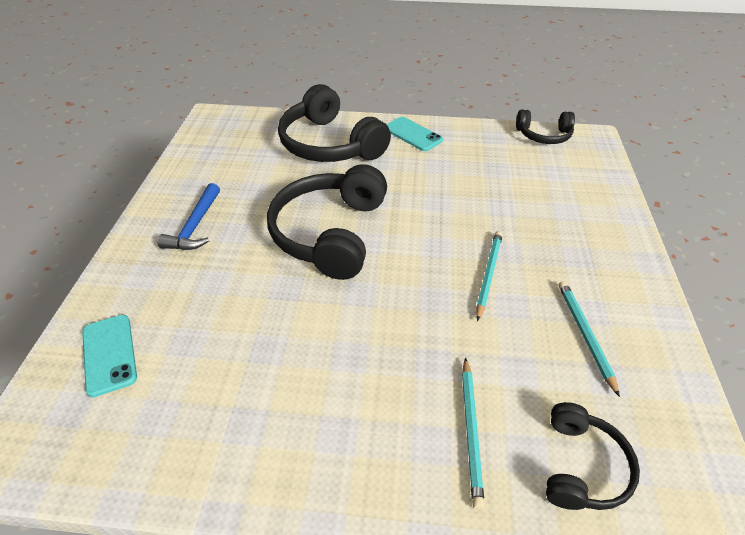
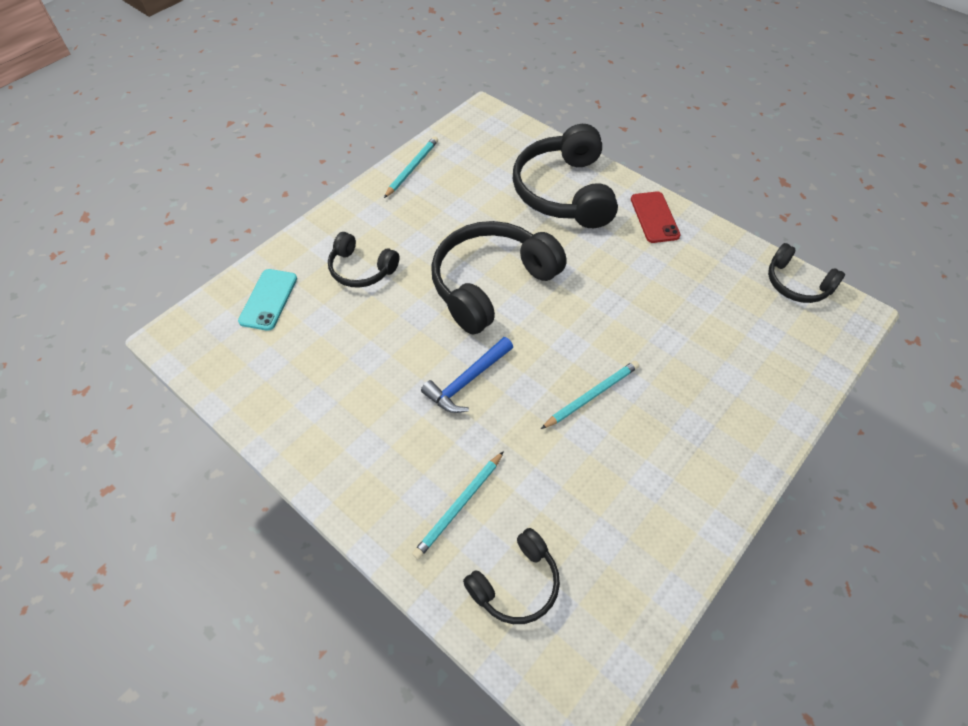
camera: 35 degrees right, 10 degrees up
(195, 226) = (393, 222): blue hammer -> blue hammer (467, 381)
(195, 278) = (361, 269): none -> black headphones
(413, 134) = (654, 217): turquoise phone -> red phone
(584, 335) = (623, 495): turquoise pencil -> turquoise pencil (412, 168)

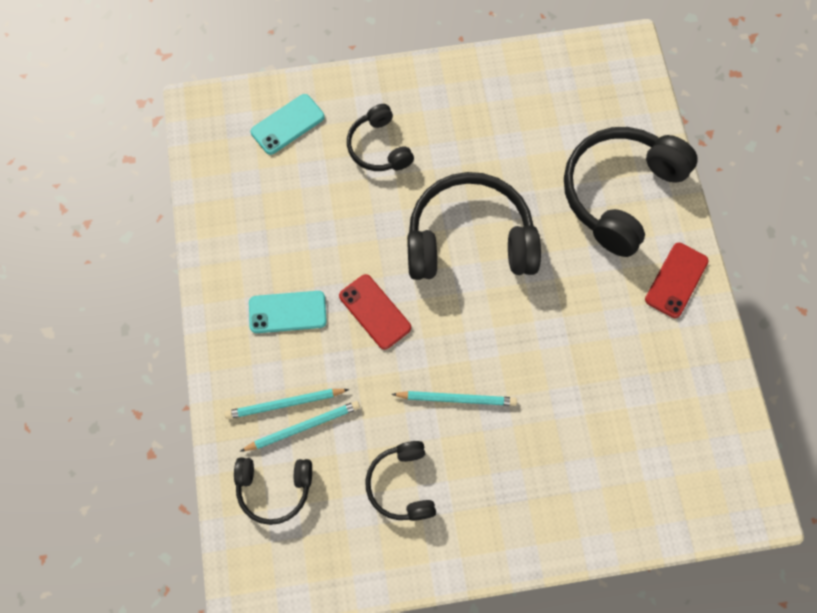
camera: 40 degrees right, 15 degrees up
(394, 433) = (287, 312): none -> turquoise phone
(412, 168) = (506, 70): turquoise pencil -> turquoise pencil (303, 426)
(467, 381) = (375, 312): blue hammer -> red phone
(796, 284) = (736, 442): black headphones -> black headphones (401, 484)

